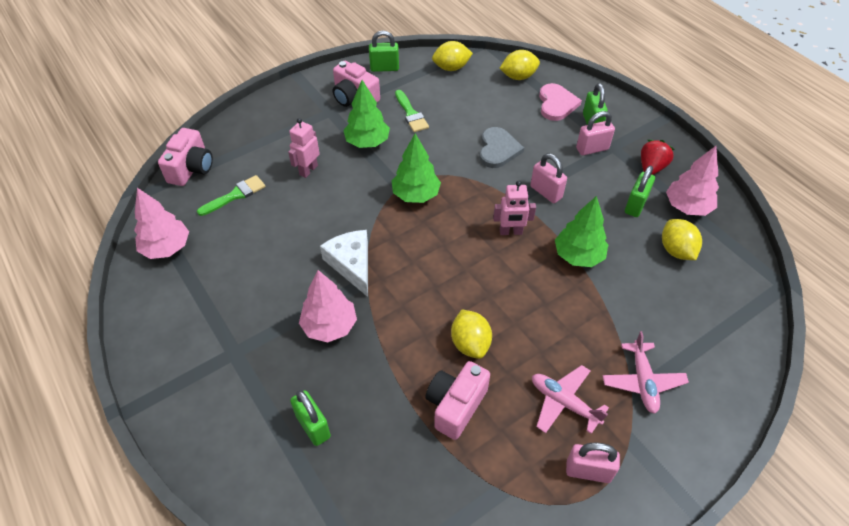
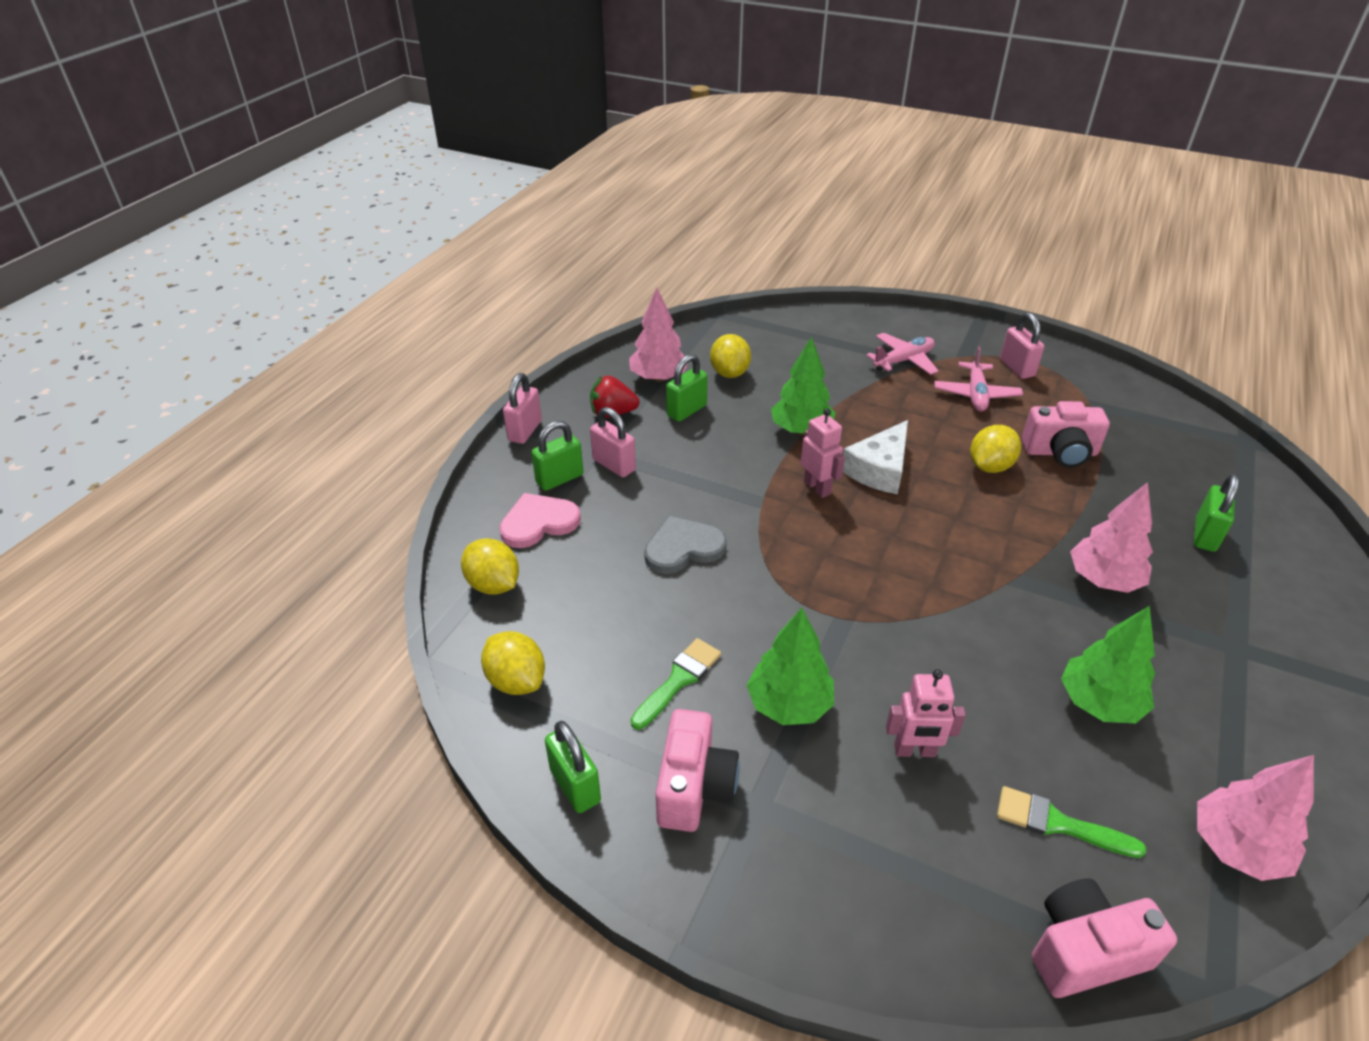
camera: 120 degrees left, 10 degrees down
(352, 264) = (1010, 604): white cheese -> white cheese (879, 469)
(416, 195) = (841, 595): green tree -> green tree (1099, 703)
(546, 192) = (726, 480): pink padlock -> pink padlock (525, 431)
(635, 205) = (686, 410): green padlock -> green padlock turned 45 degrees counterclockwise
(676, 250) = (729, 373): yellow lemon -> yellow lemon turned 45 degrees counterclockwise

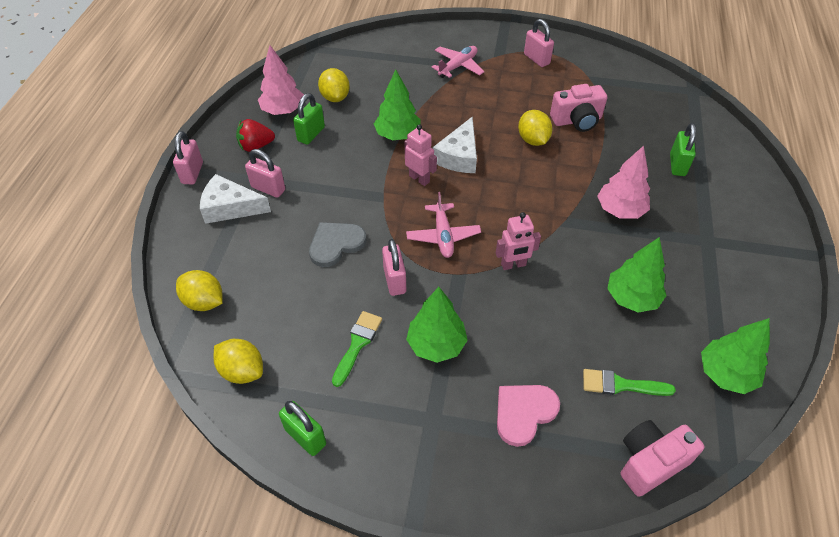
camera: 15 degrees left, 10 degrees up
(538, 522) = (224, 246): pink heart -> pink heart (524, 413)
(559, 479) = (230, 207): green padlock -> white cheese
(694, 787) = (387, 418): pink camera -> none
(751, 609) = (395, 280): none -> pink padlock
(914, 751) = (524, 358): pink robot -> pink robot (513, 265)
(976, 394) = (513, 85): pink plane -> pink plane (443, 236)
(990, 466) = (533, 140): yellow lemon -> yellow lemon turned 45 degrees counterclockwise
(1236, 847) = (726, 374): pink tree -> green tree

